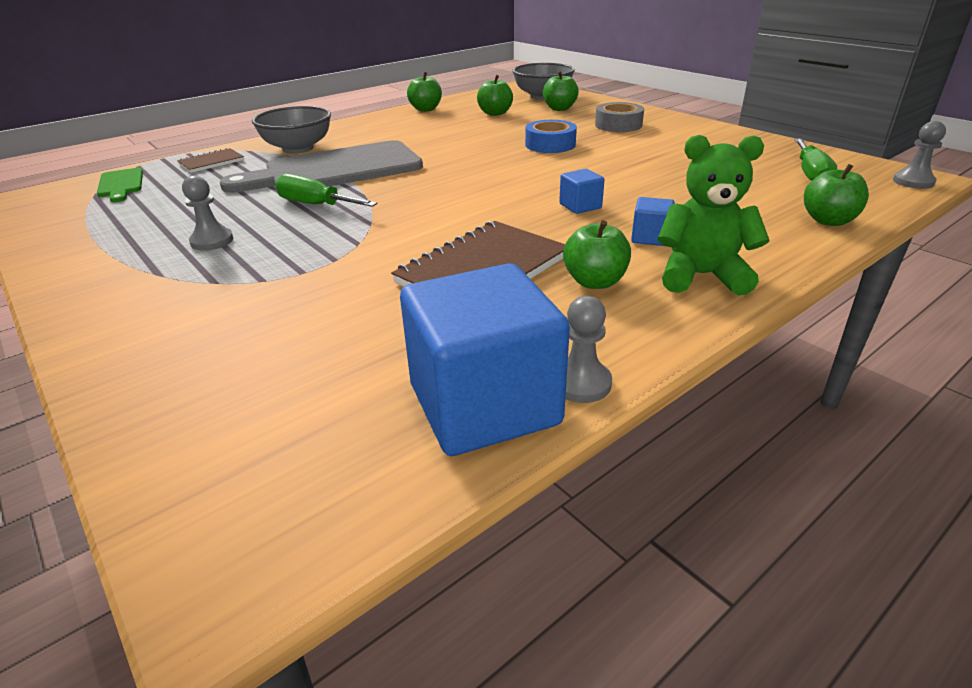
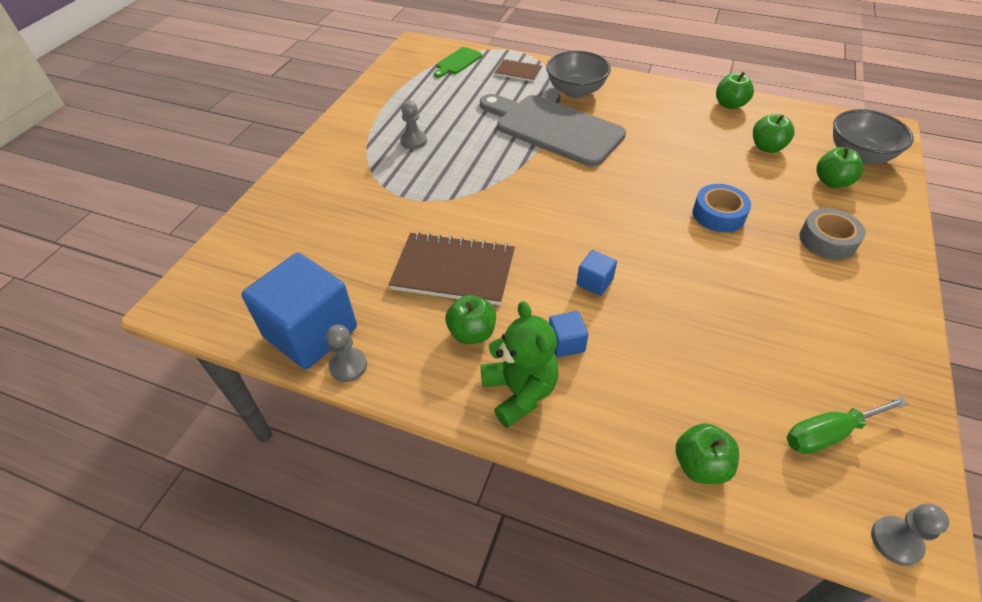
camera: 60 degrees right, 15 degrees up
(316, 205) = (490, 151): green screwdriver -> none

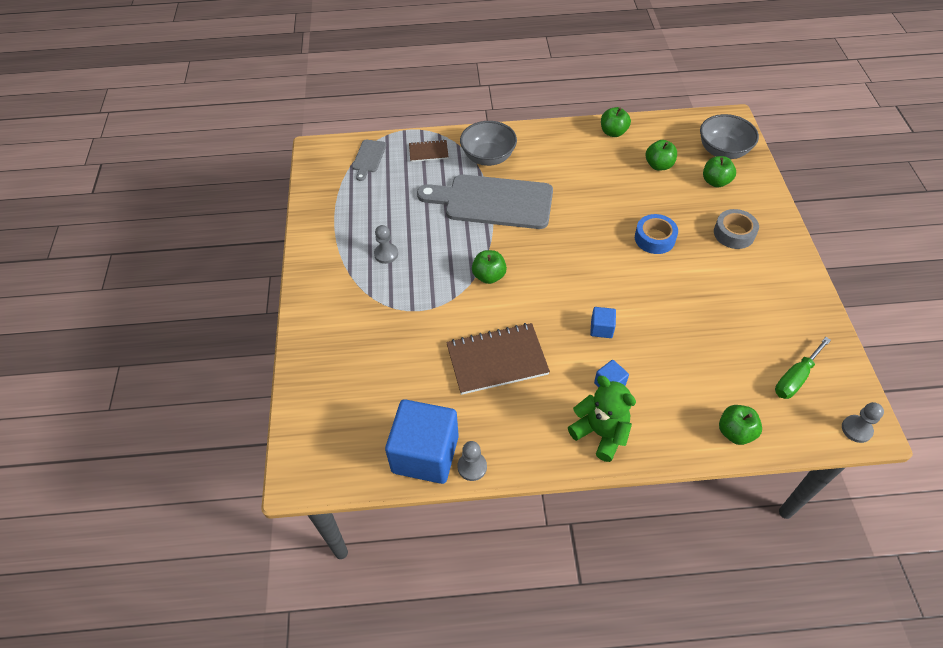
camera: 25 degrees left, 5 degrees up
(457, 62) = (368, 158): green cutting board -> grey cutting board
(472, 333) = (542, 404): green apple -> green apple (489, 276)

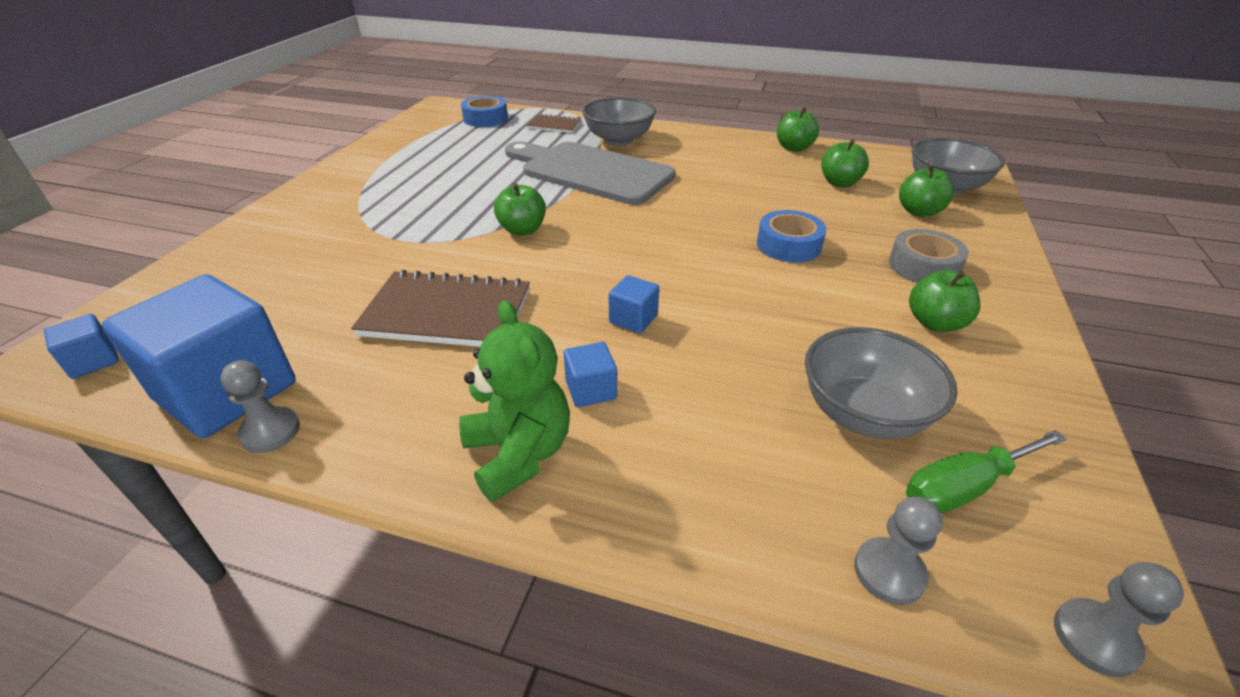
camera: 20 degrees right, 15 degrees down
(328, 464) = (93, 361): none -> blue cube
(368, 158) = (485, 119): grey cutting board -> blue tape
(386, 254) = (420, 186): grey pawn -> grey pawn (889, 572)
(735, 432) = (784, 541): green apple -> green apple (935, 323)
(741, 352) = (863, 414): none -> grey bowl

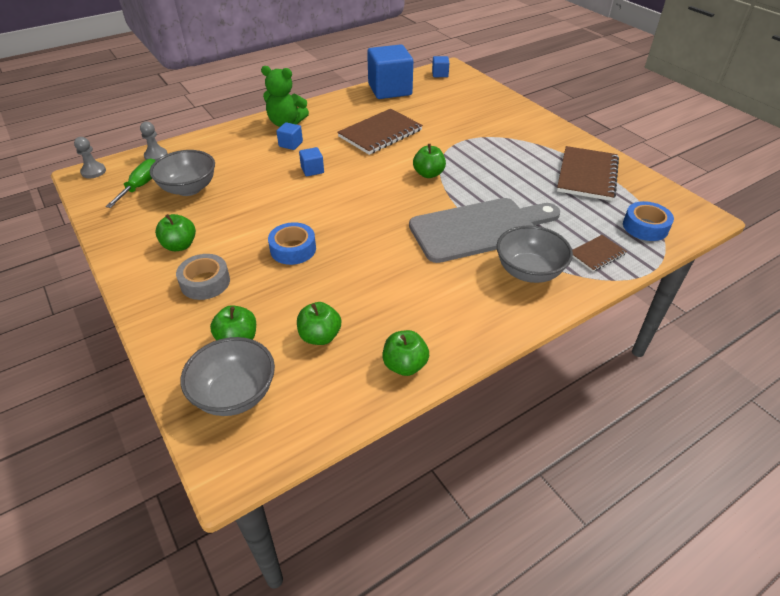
camera: 130 degrees right, 5 degrees up
(270, 431) = (358, 92): grey pawn -> none
(415, 154) = (587, 175): none -> brown notebook

